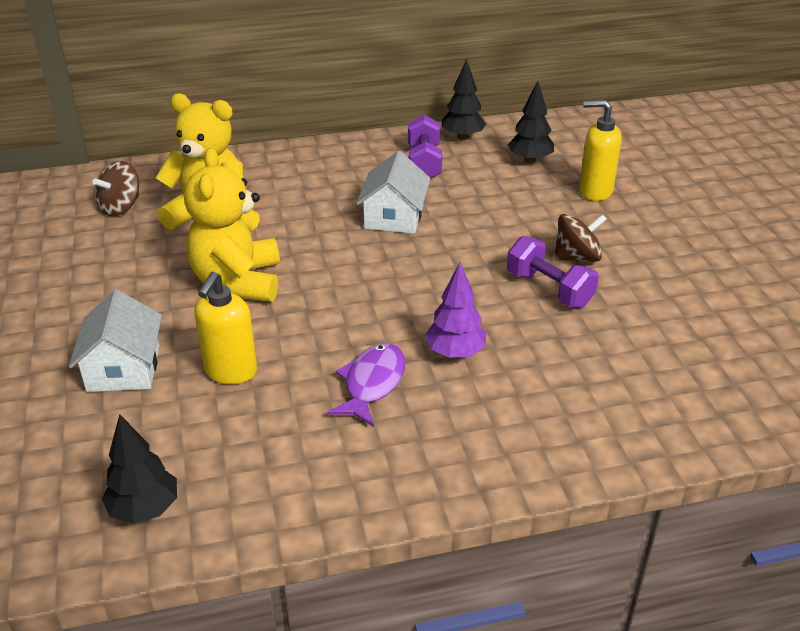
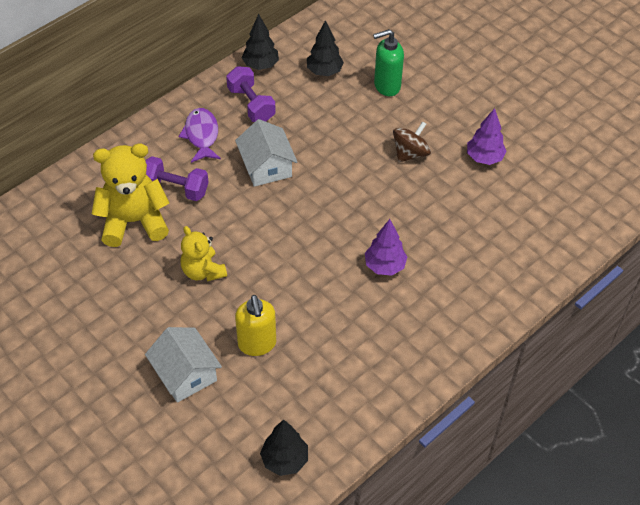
camera: 30 degrees left, 15 degrees up
(120, 207) = (56, 241): brown spinning top -> none
(238, 282) = (203, 271): yellow teddy bear -> yellow teddy bear, size x0.61
(372, 384) = (351, 312): purple fish -> purple fish (201, 135)
(549, 289) = (409, 189): purple dumbbell -> purple dumbbell (175, 188)
(594, 191) = (386, 86): yellow soap dispenser -> green soap dispenser
(674, 291) = (484, 158): none -> purple tree

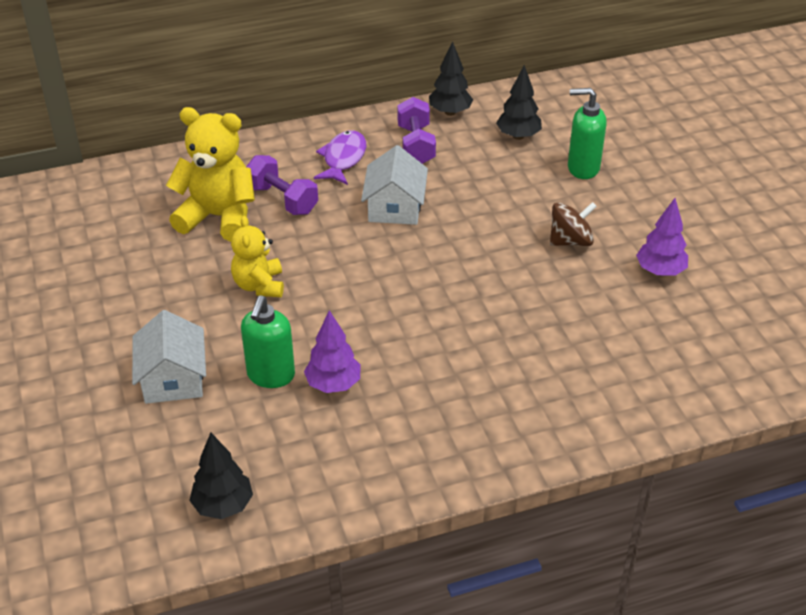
camera: 25 degrees right, 10 degrees down
(257, 344) = (270, 376): yellow soap dispenser -> green soap dispenser
(384, 266) = (469, 345): purple tree -> purple tree (333, 384)

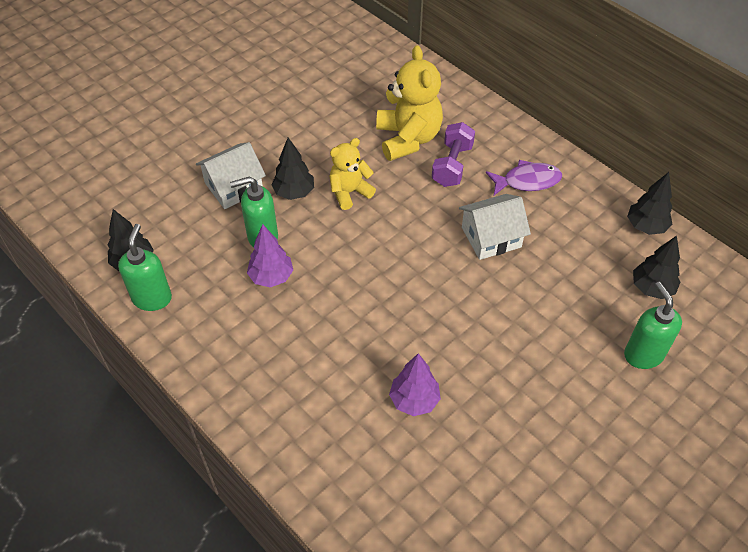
camera: 65 degrees right, 10 degrees up
(224, 329) = (294, 193): none -> black tree
(292, 500) = (152, 298): none -> green soap dispenser
(416, 145) = (581, 220): purple dumbbell -> none
(570, 241) = (531, 378): brown spinning top -> none
(660, 271) = (536, 466): purple tree -> purple tree (414, 400)

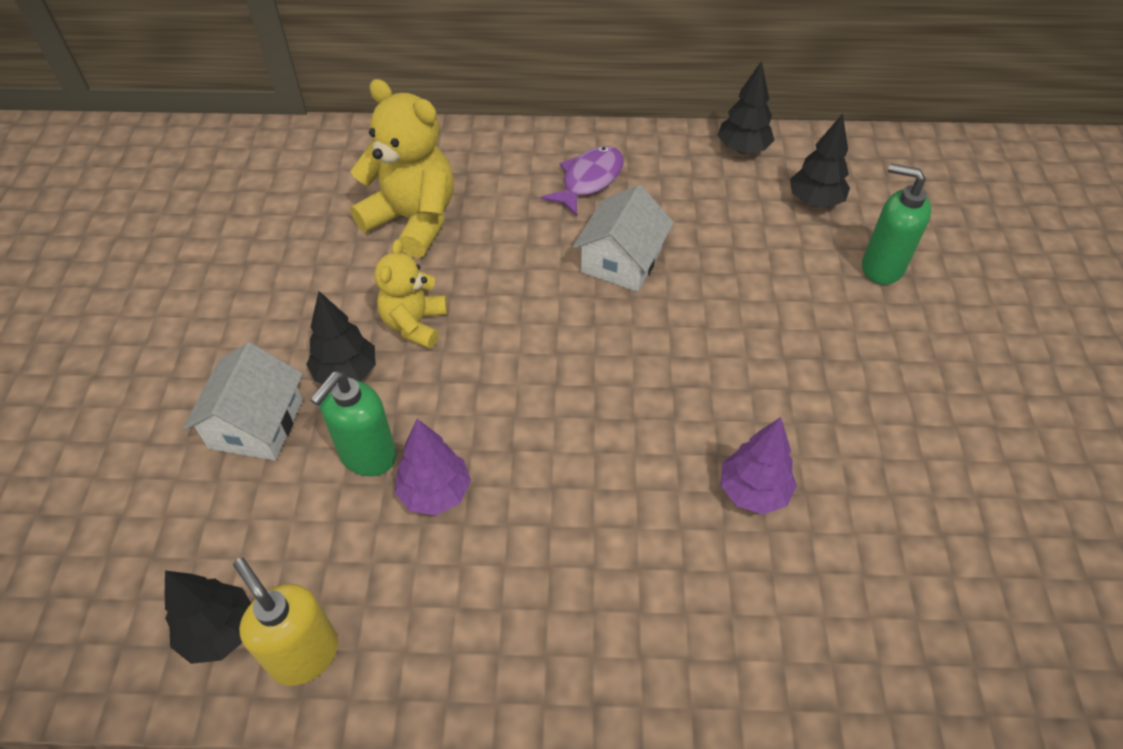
camera: 45 degrees left, 0 degrees up
(152, 298) = (304, 654): green soap dispenser -> yellow soap dispenser
(452, 165) = (494, 216): purple dumbbell -> none

